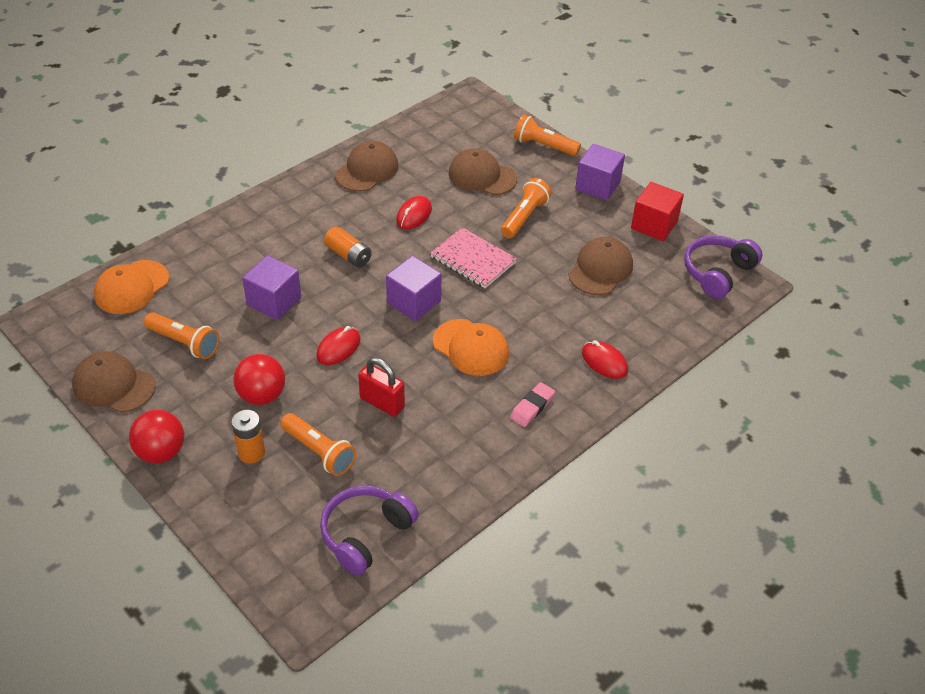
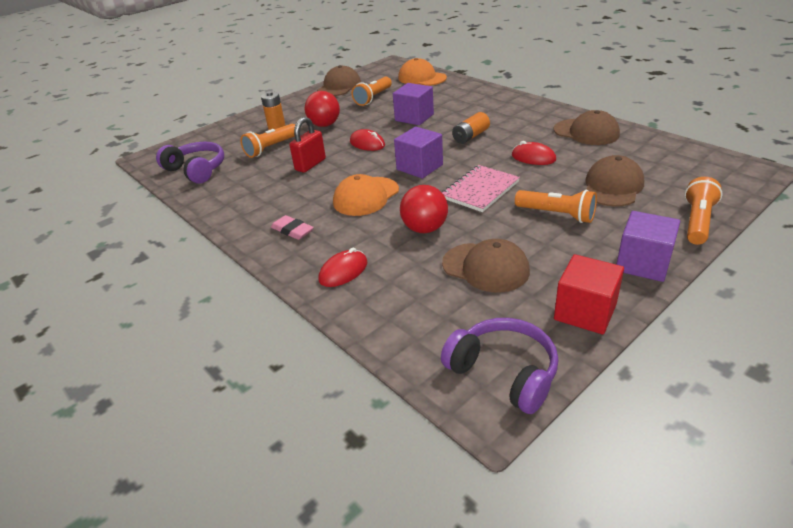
camera: 95 degrees right, 10 degrees down
(161, 452) = (285, 105): red ball -> red ball (425, 229)

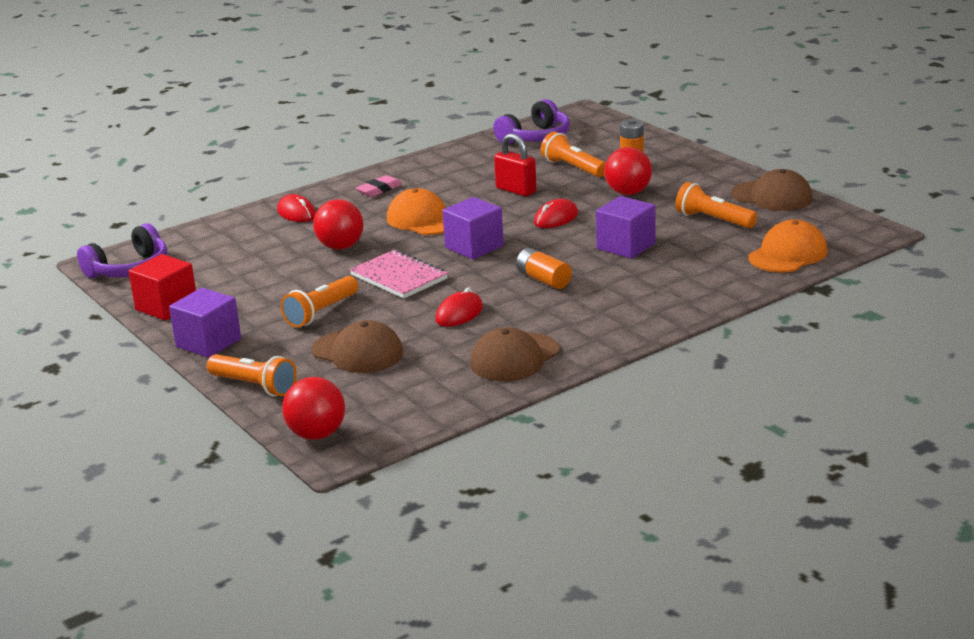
camera: 95 degrees right, 10 degrees down
(485, 267) = (257, 271): brown cap -> none
(739, 181) = (317, 434): none -> red ball

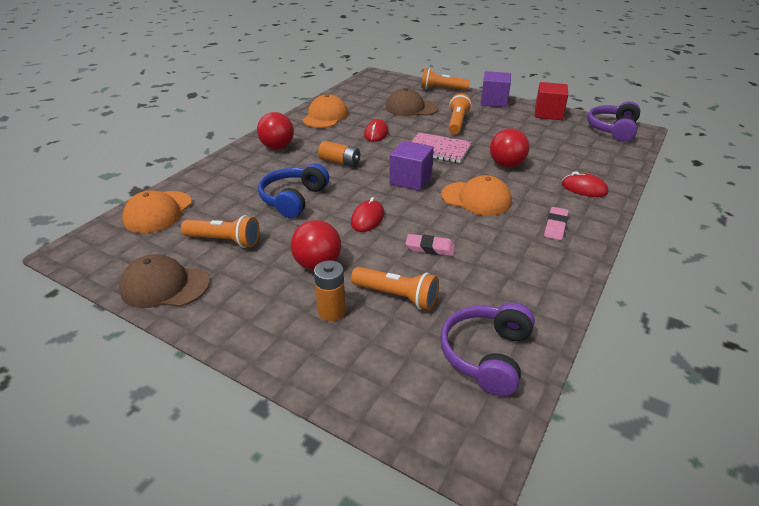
camera: 155 degrees right, 10 degrees up
(317, 434) = (390, 78): red ball -> red ball (277, 147)
(514, 358) = (325, 116): brown cap -> orange cap
(516, 190) = (430, 248): red padlock -> pink eraser
(626, 246) = (293, 199): purple cube -> blue headphones

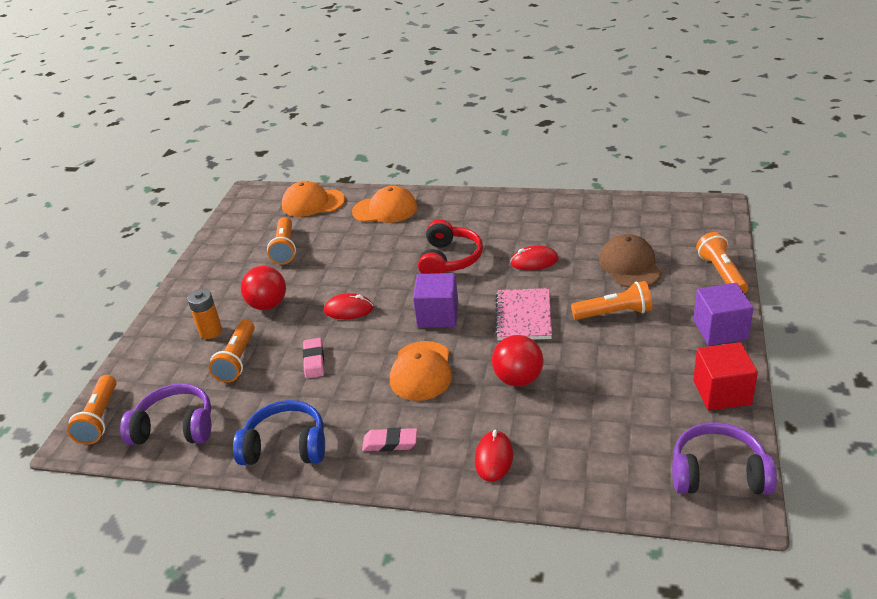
camera: 75 degrees right, 0 degrees up
(165, 286) = (221, 247): brown cap -> none
(277, 147) = (458, 213): red ball -> none
(293, 199) = (363, 258): blue headphones -> blue headphones (286, 446)
(325, 116) = (552, 215): orange cap -> orange cap (385, 209)
(340, 162) = (449, 259): orange battery -> red headphones
(440, 429) = (99, 418): none -> orange flashlight

